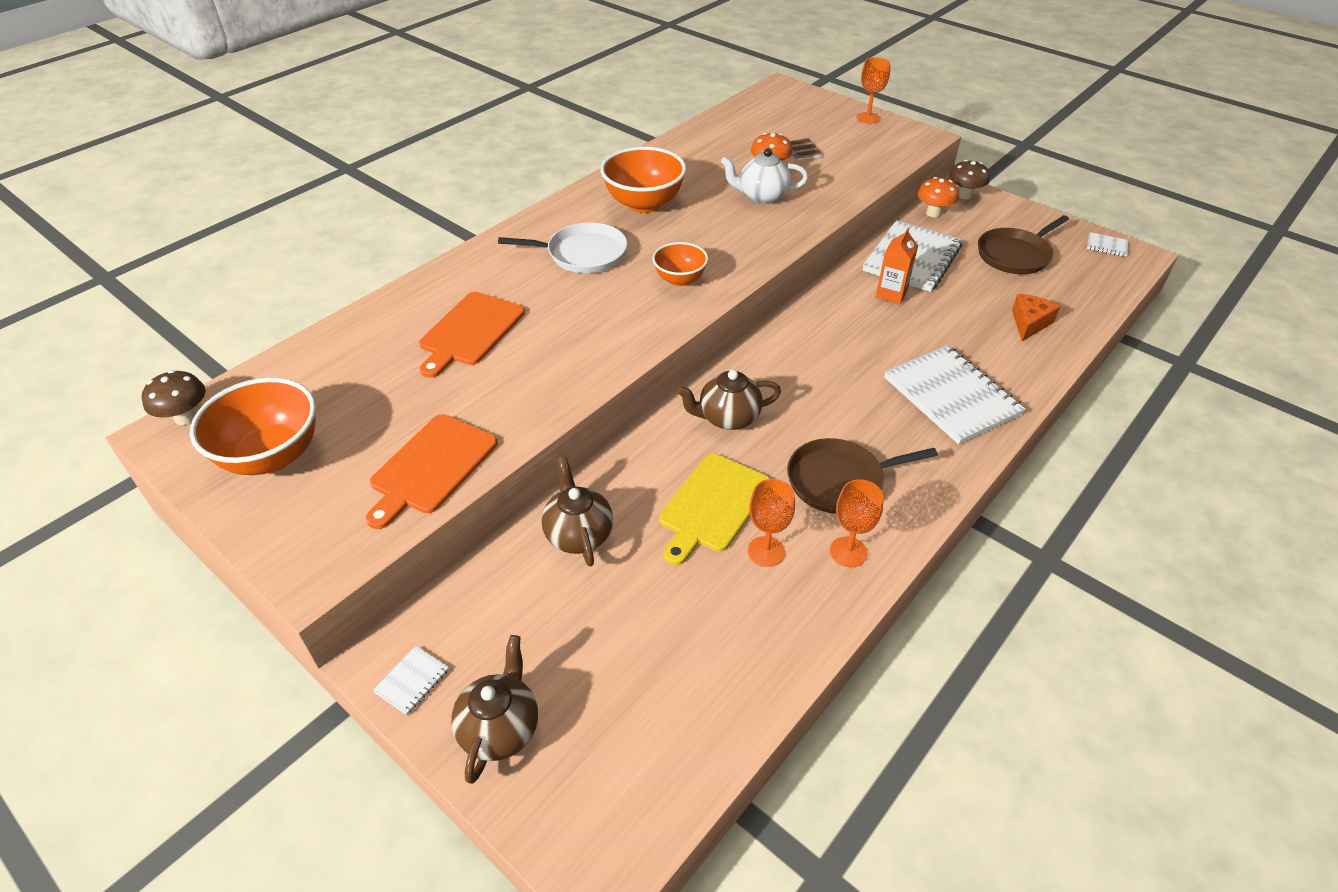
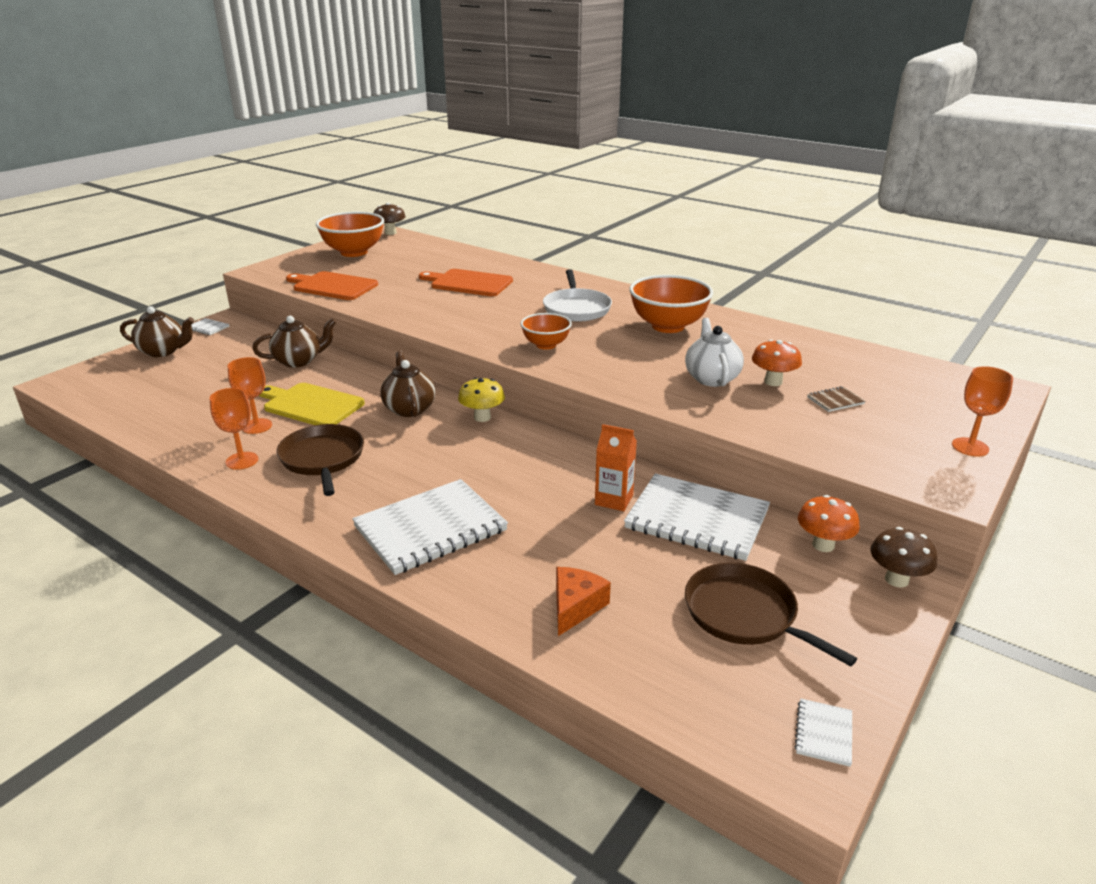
camera: 85 degrees right, 15 degrees down
(750, 363) = (482, 417): none -> yellow mushroom
(1029, 323) = (575, 606): orange cheese -> orange cheese turned 90 degrees counterclockwise

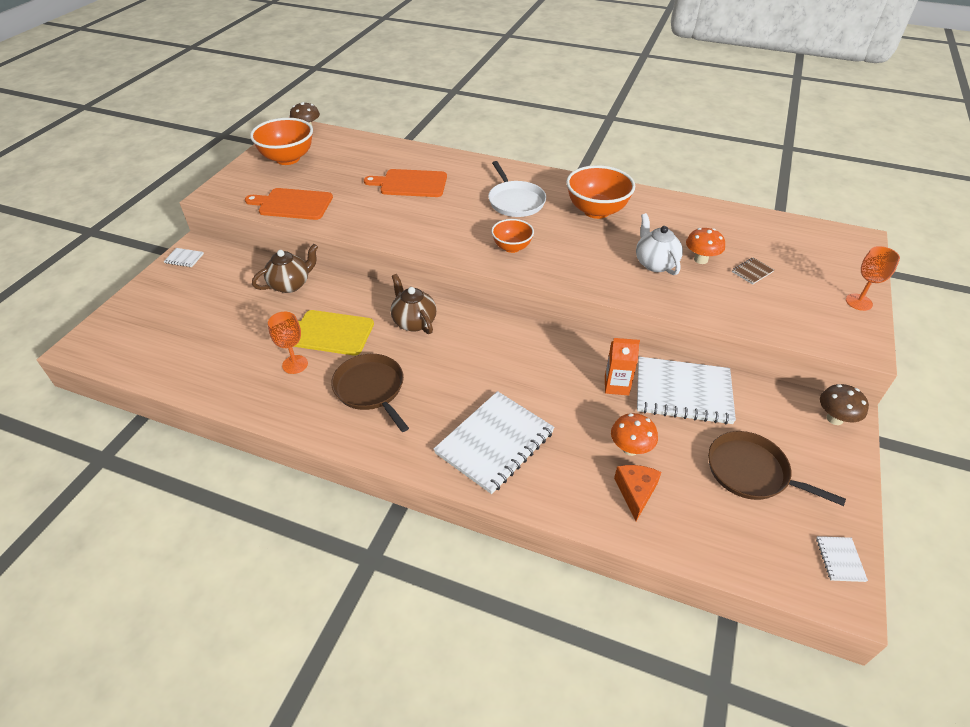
camera: 15 degrees left, 15 degrees up
(163, 351) = (158, 293): brown teapot -> none
(242, 461) = (303, 404): orange goblet -> none
(482, 417) = (477, 320): yellow mushroom -> none
(823, 545) = (776, 398): orange mushroom -> orange mushroom (630, 448)

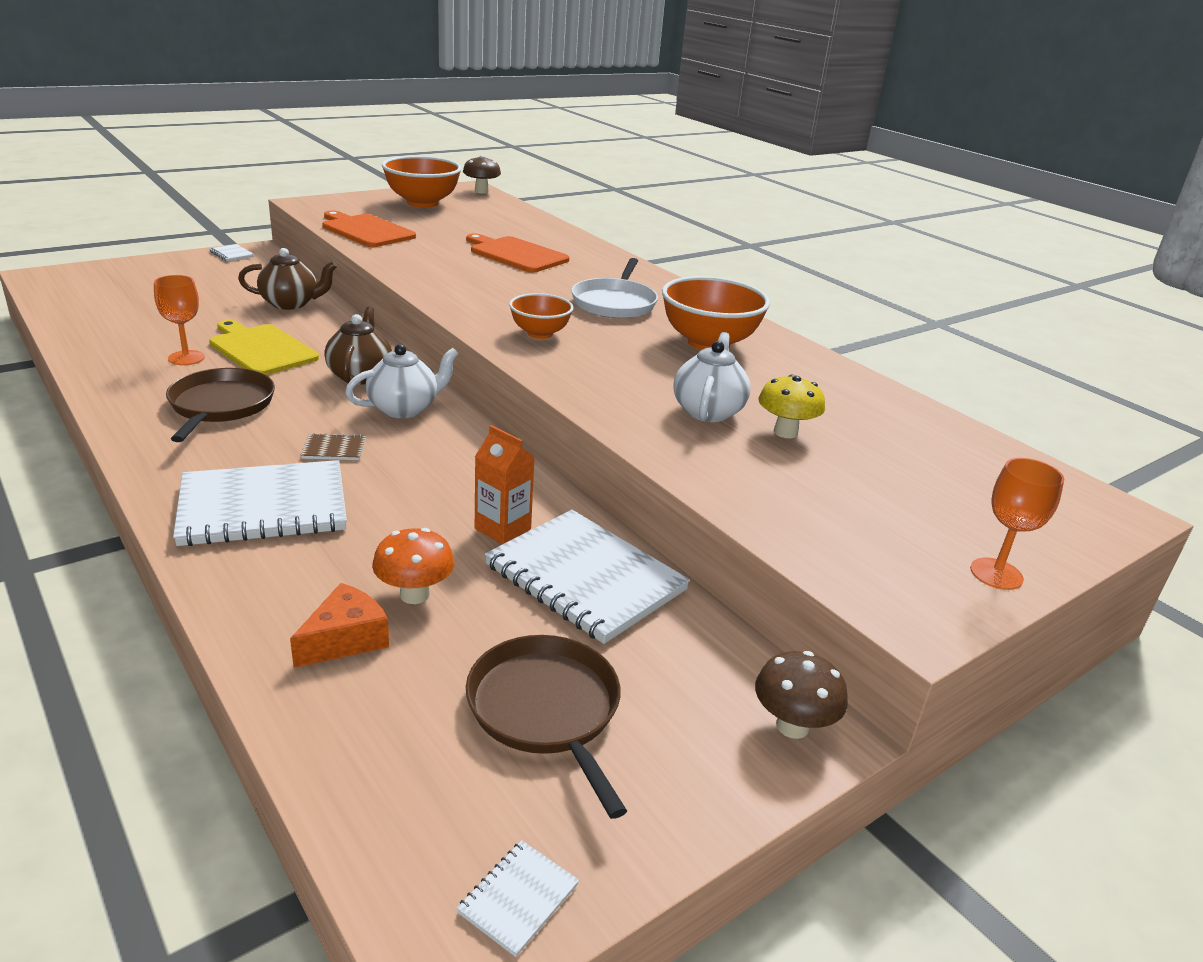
camera: 30 degrees right, 15 degrees down
(470, 333) = (404, 409): none -> white teapot
(700, 259) = (785, 432): orange mushroom -> yellow mushroom
(752, 272) = (850, 472): brown notebook -> brown notebook (334, 449)

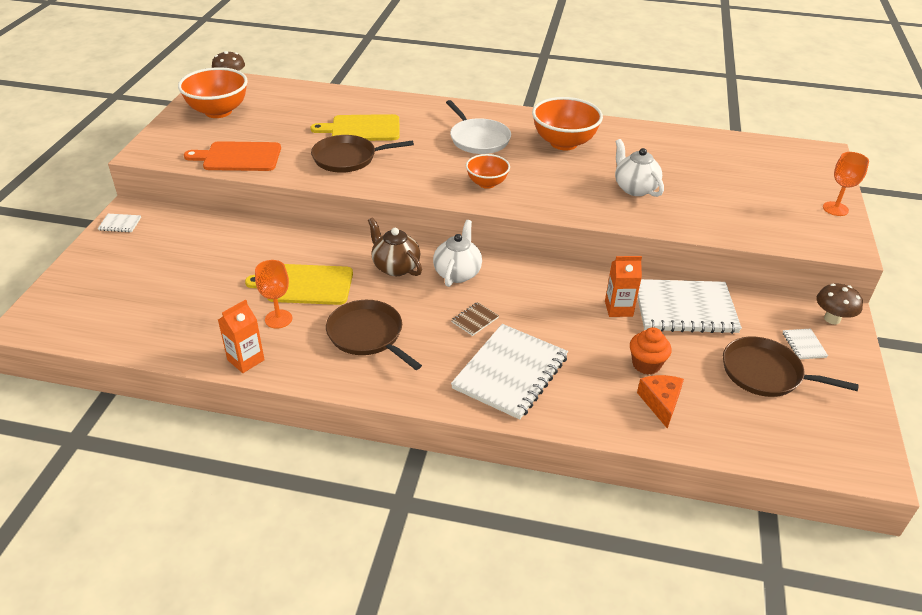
camera: 40 degrees left, 10 degrees up
(100, 368) = (246, 360): none -> orange carton
(291, 304) = (250, 241): brown teapot -> none
(414, 595) = (646, 364): orange mushroom -> orange cupcake
(452, 265) = (348, 158): none -> brown pan
(516, 254) = (362, 129): orange cutting board -> yellow cutting board
(518, 899) = (863, 439): white notebook -> white notebook (804, 345)
(785, 432) = (678, 181): yellow mushroom -> none

